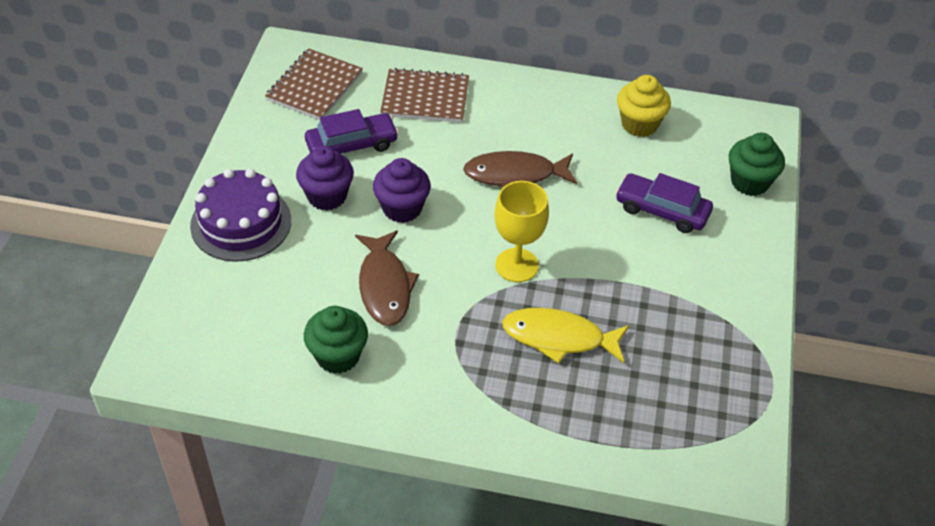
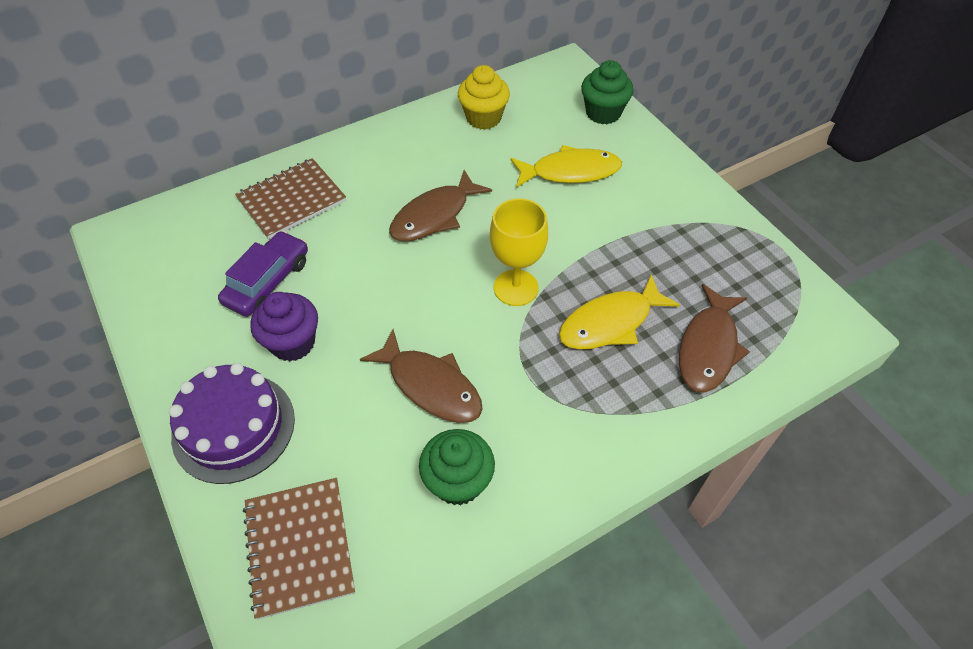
camera: 40 degrees left, 5 degrees up
(314, 86) = (176, 252): brown notebook -> brown notebook (299, 547)
(402, 208) = (372, 306): purple cupcake -> none
(614, 408) = (708, 347): none -> brown fish
(662, 210) = (570, 172): purple car -> yellow fish

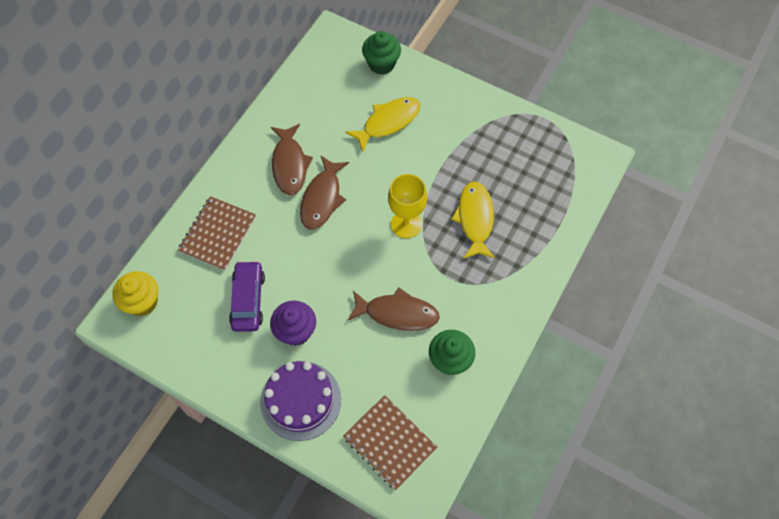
camera: 30 degrees left, 10 degrees up
(483, 118) = (303, 105): yellow cupcake -> yellow cupcake (142, 302)
(610, 322) = (475, 219): yellow fish -> yellow fish turned 150 degrees clockwise
(708, 347) = (537, 207): brown fish -> brown fish (290, 165)

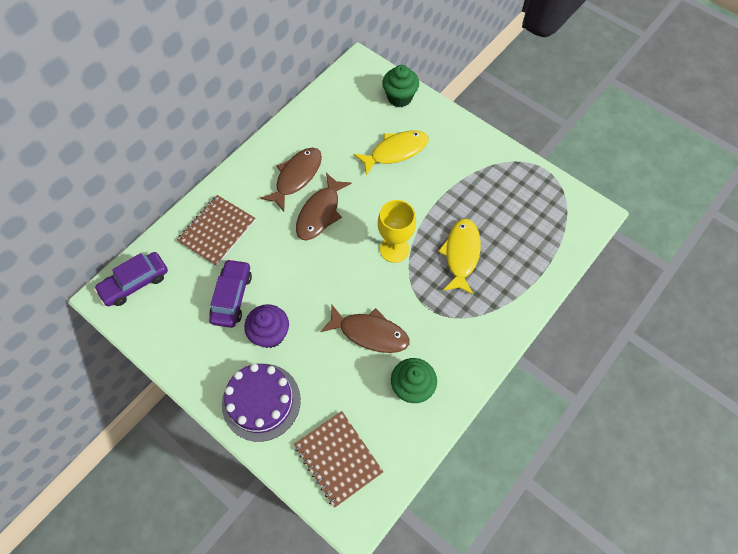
camera: 10 degrees right, 0 degrees up
(142, 302) = (135, 283): yellow cupcake -> purple car
(290, 165) = (296, 177): brown fish -> brown fish turned 150 degrees counterclockwise

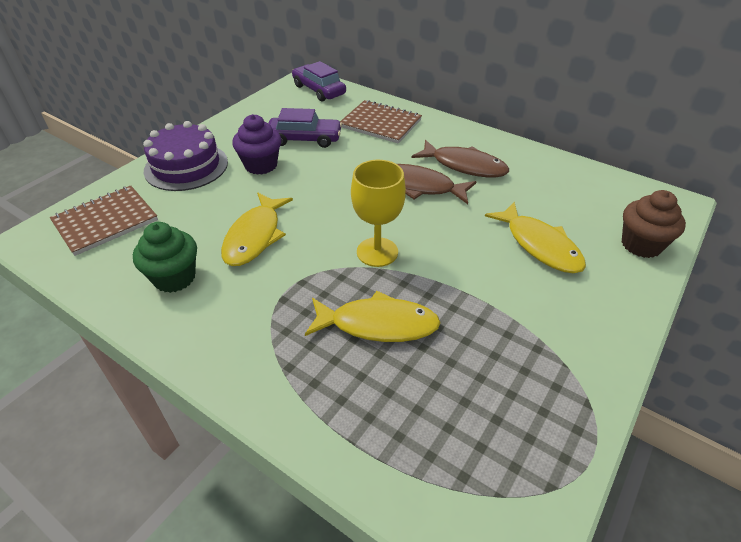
camera: 85 degrees right, 20 degrees down
(370, 333) = (255, 236): brown fish -> yellow fish
(399, 97) = (641, 245): green cupcake -> brown cupcake

